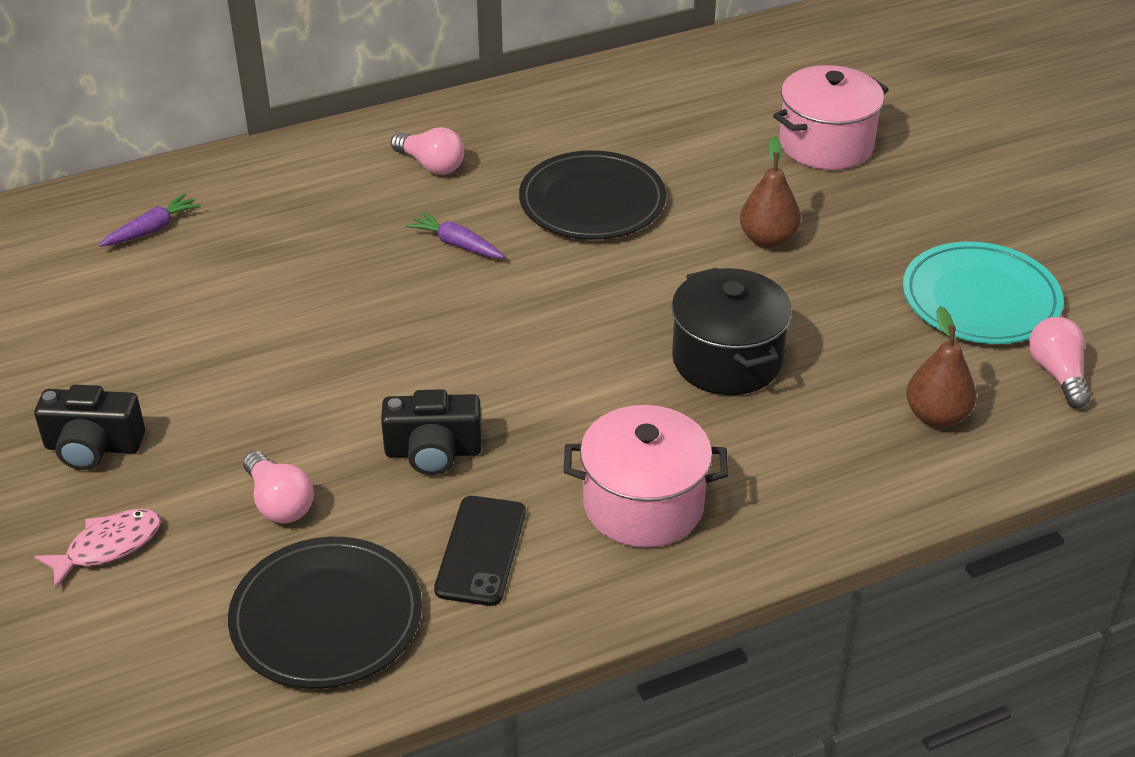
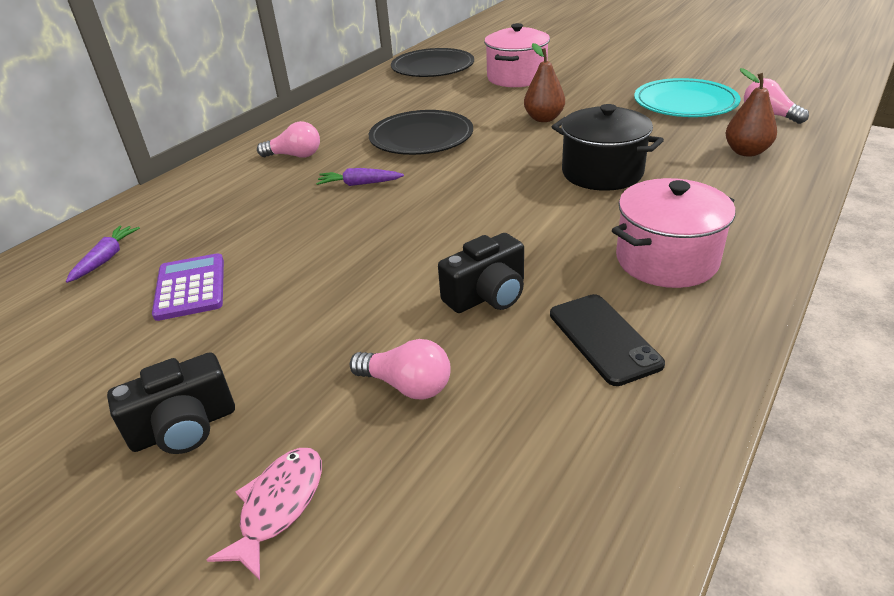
camera: 30 degrees left, 5 degrees down
(196, 304) = (190, 287): none -> purple calculator
(326, 618) = (551, 451): black plate -> black plate (432, 67)

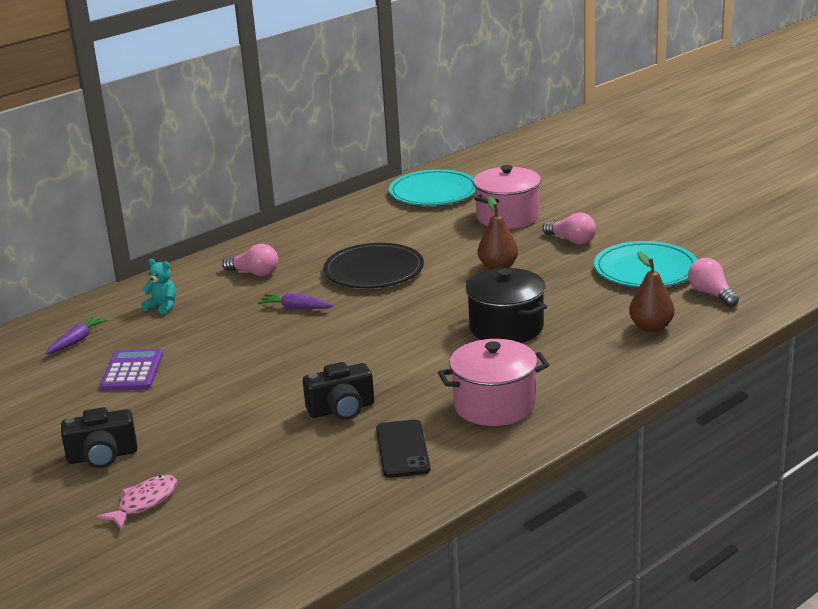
camera: 15 degrees right, 10 degrees down
(203, 204) = (162, 307): none -> turquoise teddy bear
(407, 385) = (251, 455): pink light bulb -> pink light bulb (571, 240)
(432, 67) = (433, 192): black plate -> turquoise plate

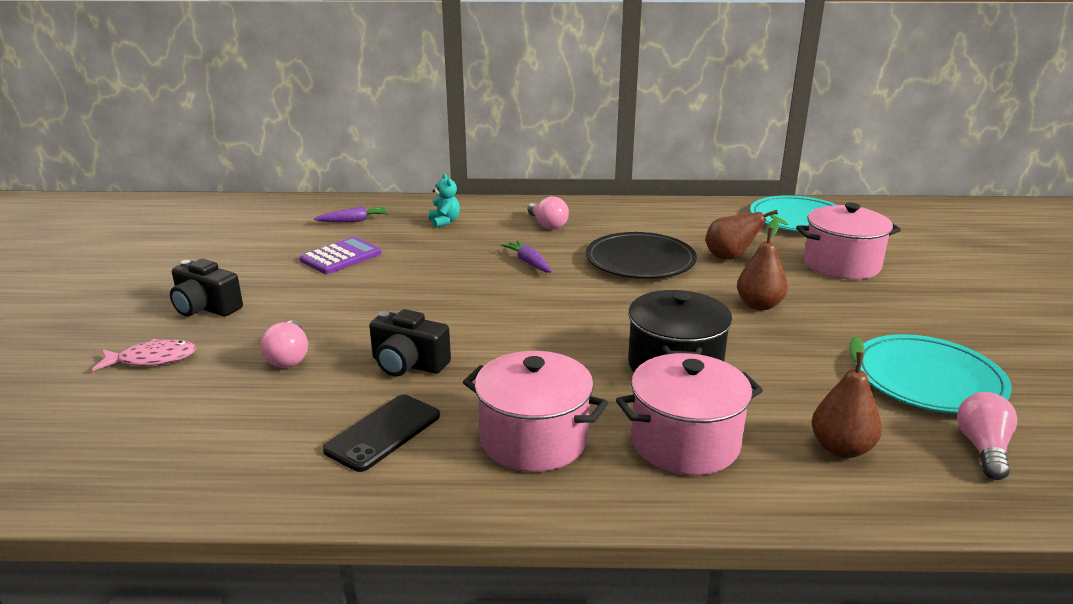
camera: 40 degrees right, 0 degrees up
(433, 241) = (733, 257): none -> brown pear
(571, 240) = (879, 312): pink light bulb -> pink light bulb (289, 357)
(574, 364) = (685, 442): none -> pink pot

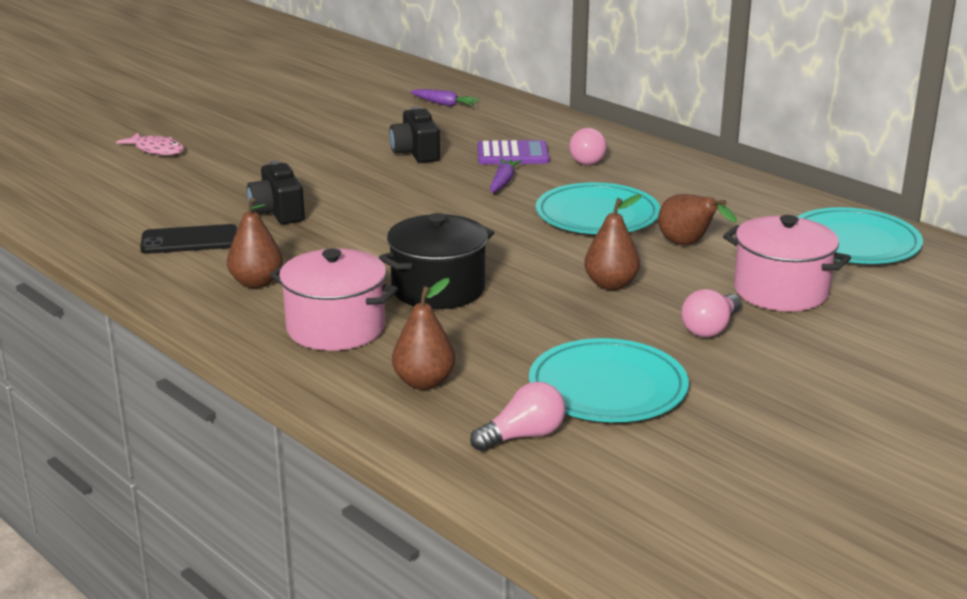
camera: 45 degrees right, 0 degrees up
(206, 308) = (236, 131): black camera -> black camera (416, 152)
(289, 357) = (224, 179): pink light bulb -> pink light bulb (710, 328)
(341, 257) = (380, 128): purple calculator -> purple calculator (512, 154)
(444, 221) = (511, 128): turquoise teddy bear -> none
(534, 439) = (256, 282): pink pot -> brown pear
(640, 260) = (597, 215): black plate -> turquoise plate

